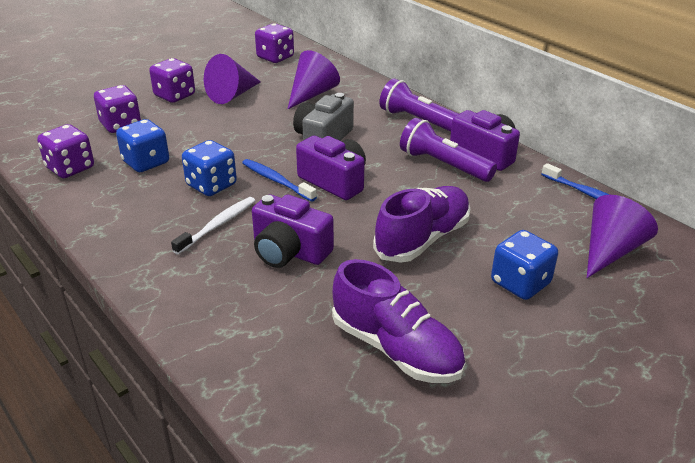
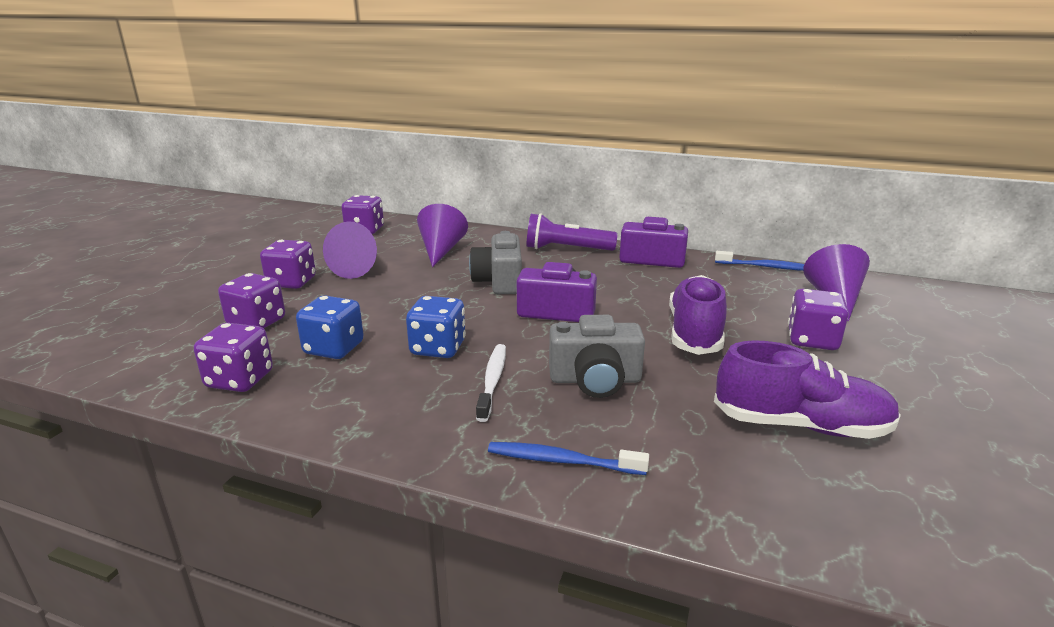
camera: 30 degrees left, 10 degrees down
(276, 181) = (501, 326): blue toothbrush -> blue toothbrush (562, 461)
(289, 251) = (595, 380): purple camera -> grey camera
(443, 165) = (631, 275): purple flashlight -> none
(520, 283) = (812, 340): blue dice -> purple dice

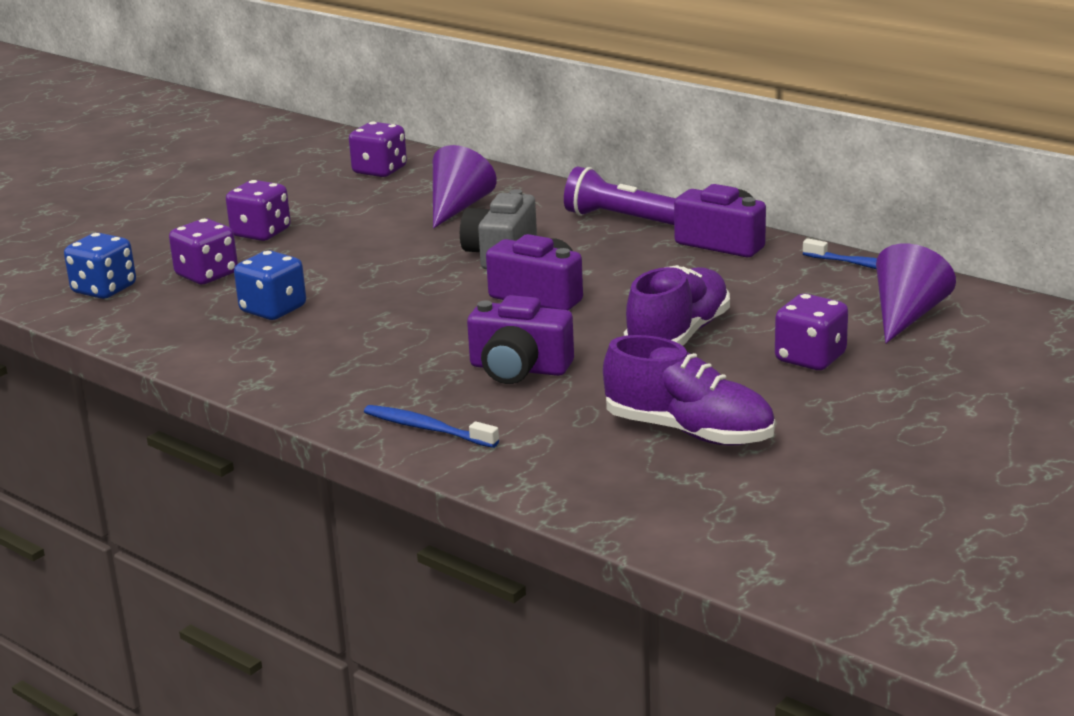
camera: 20 degrees right, 0 degrees up
(240, 380) = (172, 329): purple dice -> none
(358, 268) = (345, 222): purple cone -> none
(438, 348) = (379, 321): blue dice -> blue dice (104, 289)
(492, 381) = (413, 357): white toothbrush -> none
(595, 380) = (519, 369): grey camera -> purple camera

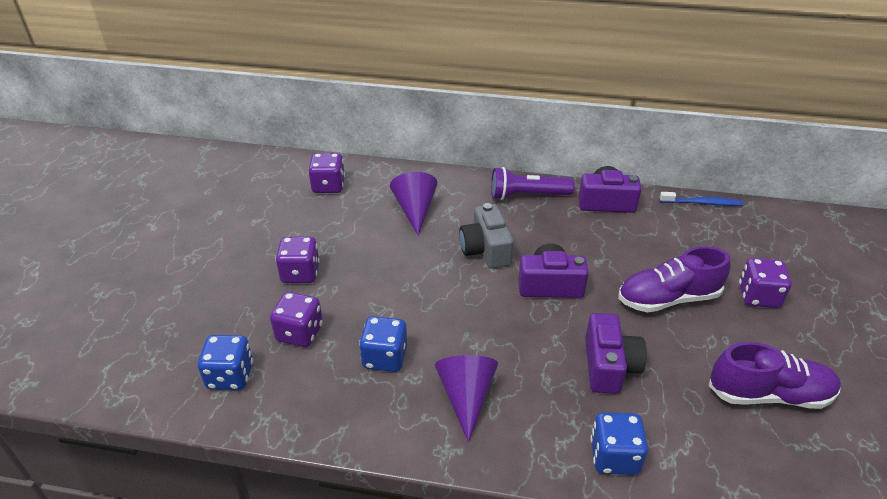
camera: 30 degrees left, 15 degrees up
(427, 429) = (614, 456): blue toothbrush -> blue dice
(519, 369) = (609, 366): purple camera -> purple camera turned 75 degrees counterclockwise
(678, 335) = (668, 298): purple shoe -> purple shoe turned 105 degrees counterclockwise
(907, 316) = (765, 240): purple cone -> purple cone (466, 396)

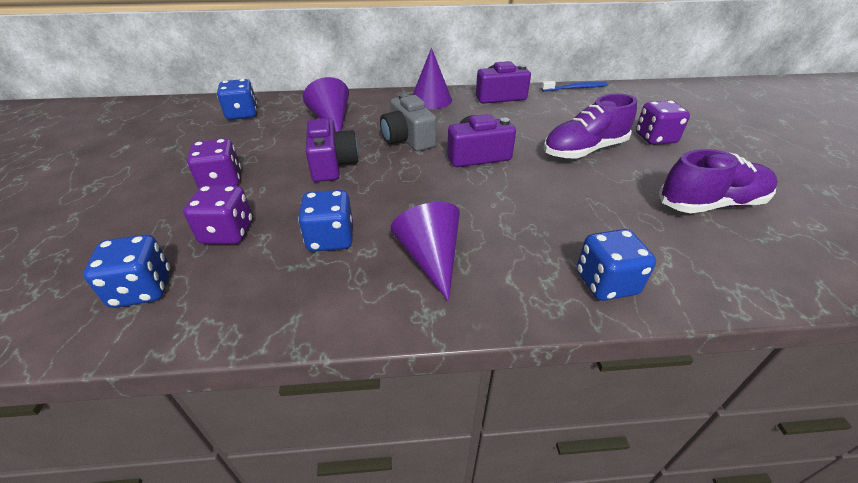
camera: 15 degrees left, 0 degrees up
(328, 186) = (242, 114): purple dice -> blue dice
(527, 195) = (431, 100): purple flashlight -> purple cone
(609, 366) = (560, 207): purple camera -> purple camera (332, 164)

